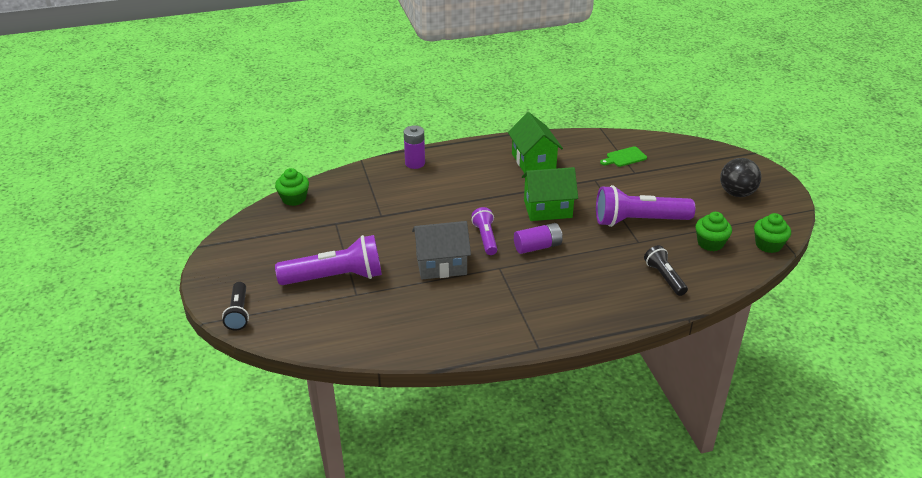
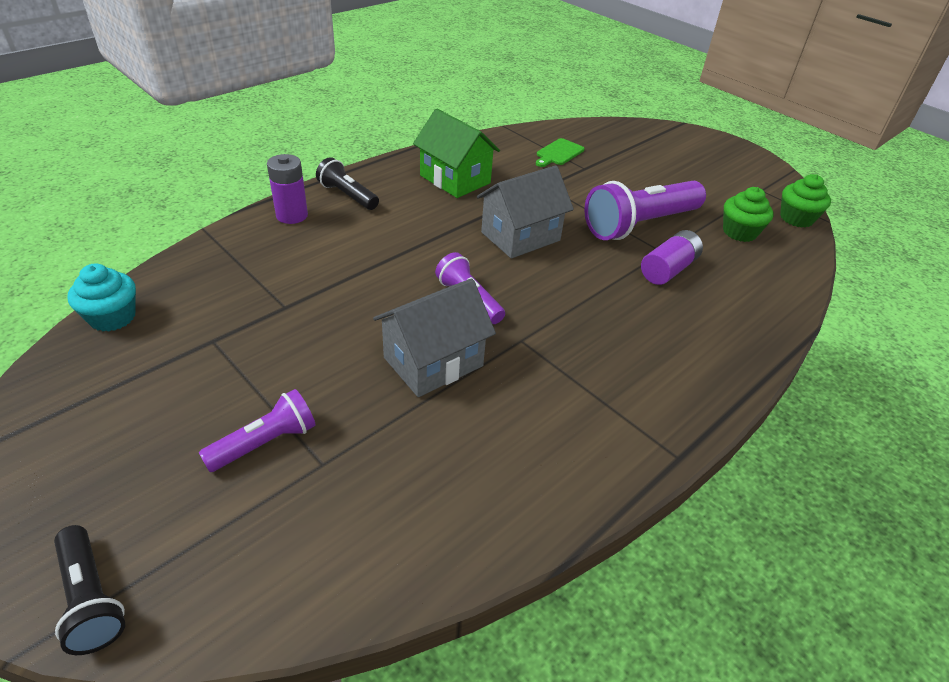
camera: 30 degrees left, 5 degrees up
(294, 199) = (112, 317): green cupcake -> turquoise cupcake
(336, 277) = (265, 442): purple flashlight -> purple flashlight, size x0.55
(537, 247) = (549, 292): purple battery -> purple battery (668, 269)
(547, 209) = (520, 236): green house -> grey house
(664, 277) = (733, 290): black flashlight -> black flashlight (347, 195)
(737, 193) = (710, 168): black ball -> none

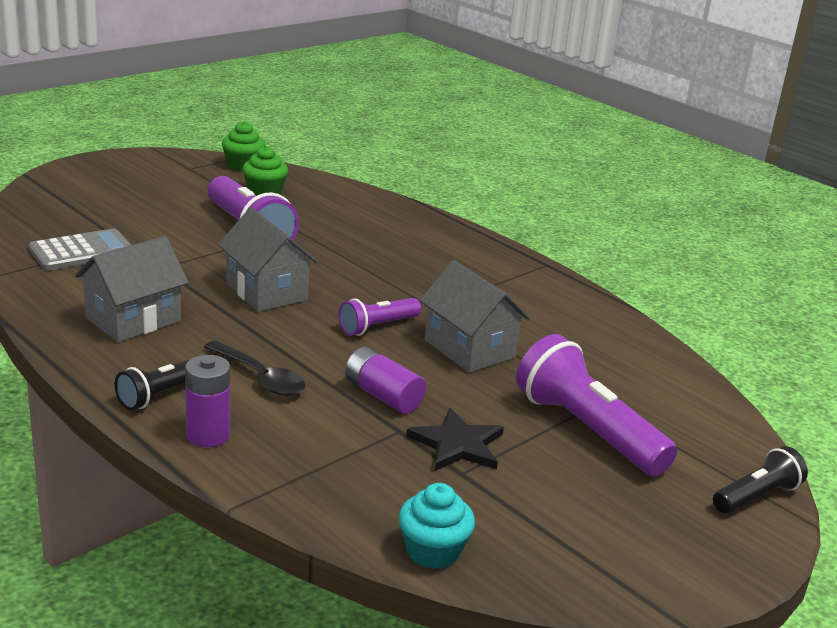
camera: 90 degrees left, 15 degrees down
(256, 341) = (457, 445): none -> black star
(265, 442) = (586, 430): purple flashlight -> purple flashlight, size x1.81
(372, 235) = (260, 377): none -> black spoon
(455, 179) = (133, 320): green house -> grey house
(558, 153) = (82, 251): green cutting board -> grey calculator
(668, 269) = (325, 231): purple battery -> purple battery (383, 396)

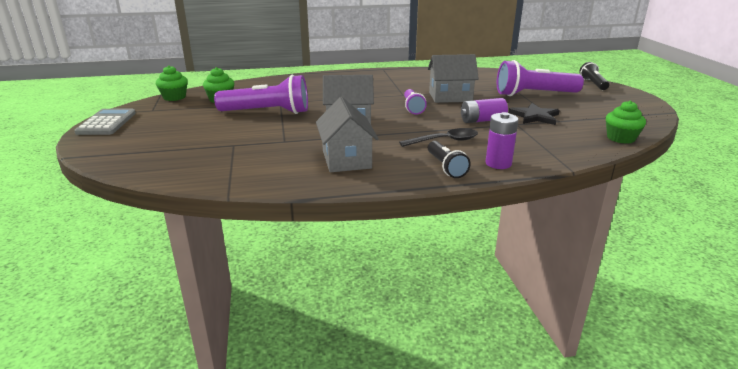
camera: 55 degrees left, 0 degrees up
(82, 251) = (230, 158): grey calculator -> grey calculator (107, 123)
(433, 551) = (621, 138): turquoise cupcake -> green cupcake

